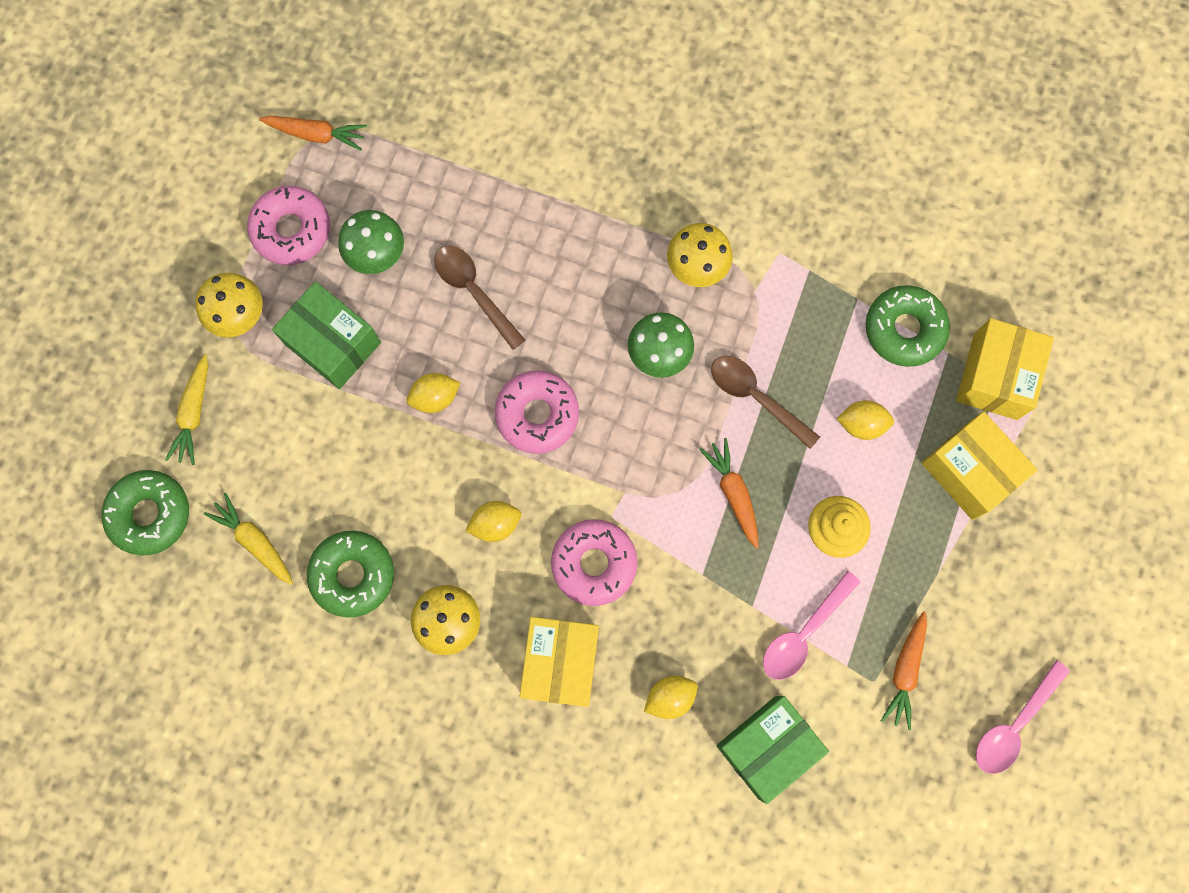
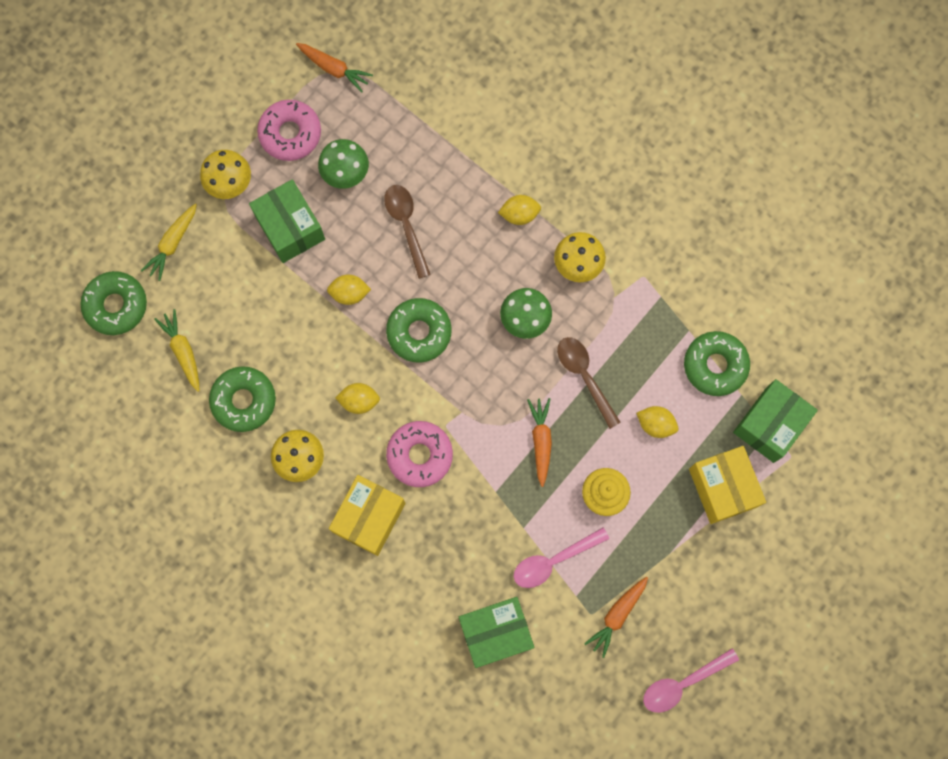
camera: 20 degrees right, 0 degrees up
(537, 414) = (419, 332): pink donut -> green donut
(670, 697) = (438, 571): yellow lemon -> yellow lemon (519, 214)
(995, 376) = (770, 425): yellow box -> green box

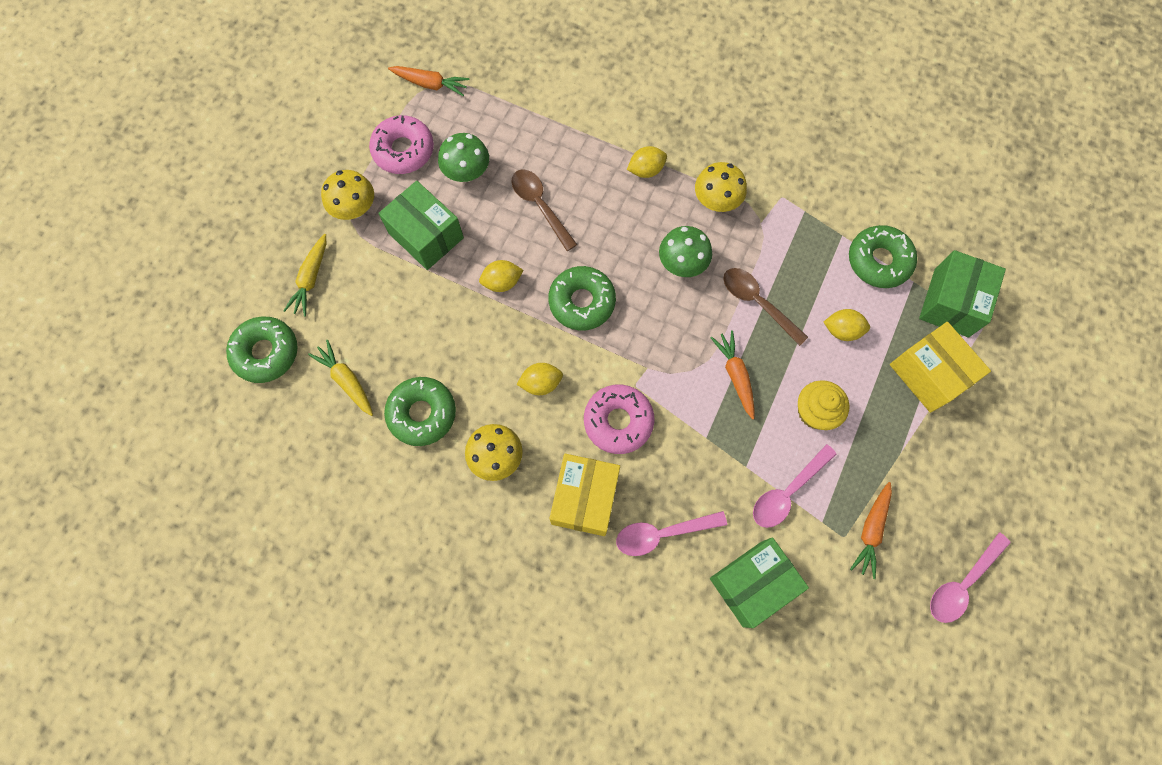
camera: 15 degrees left, 5 degrees down
(430, 567) = (663, 533): none -> pink spoon

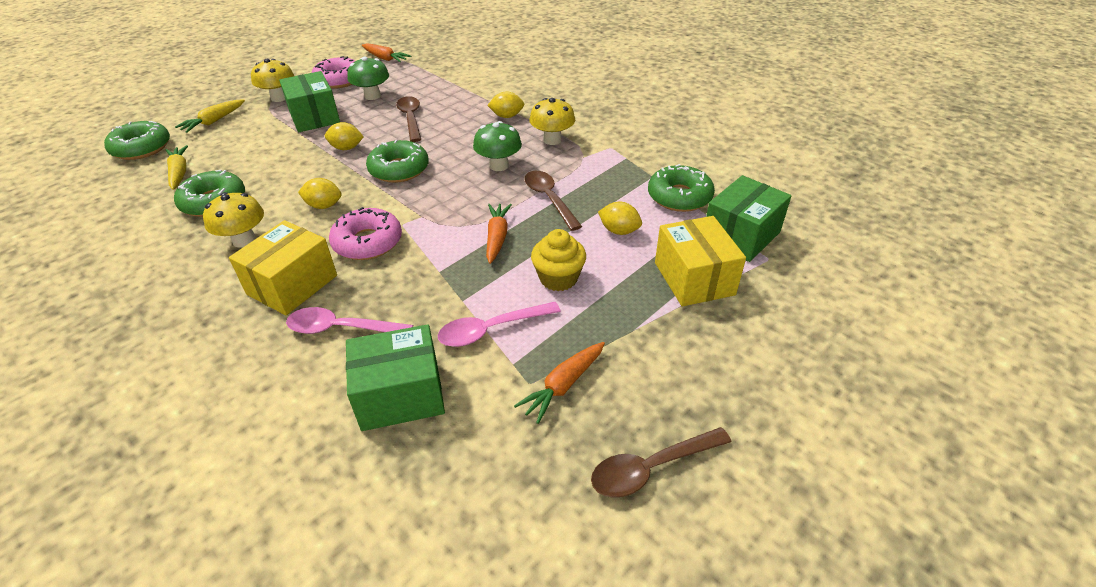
camera: 20 degrees right, 30 degrees down
(962, 583) = (652, 468): pink spoon -> brown spoon

